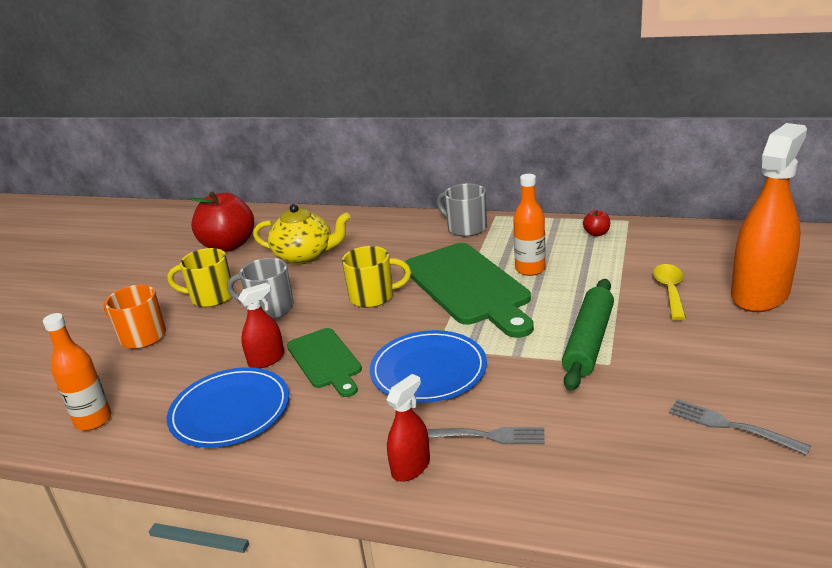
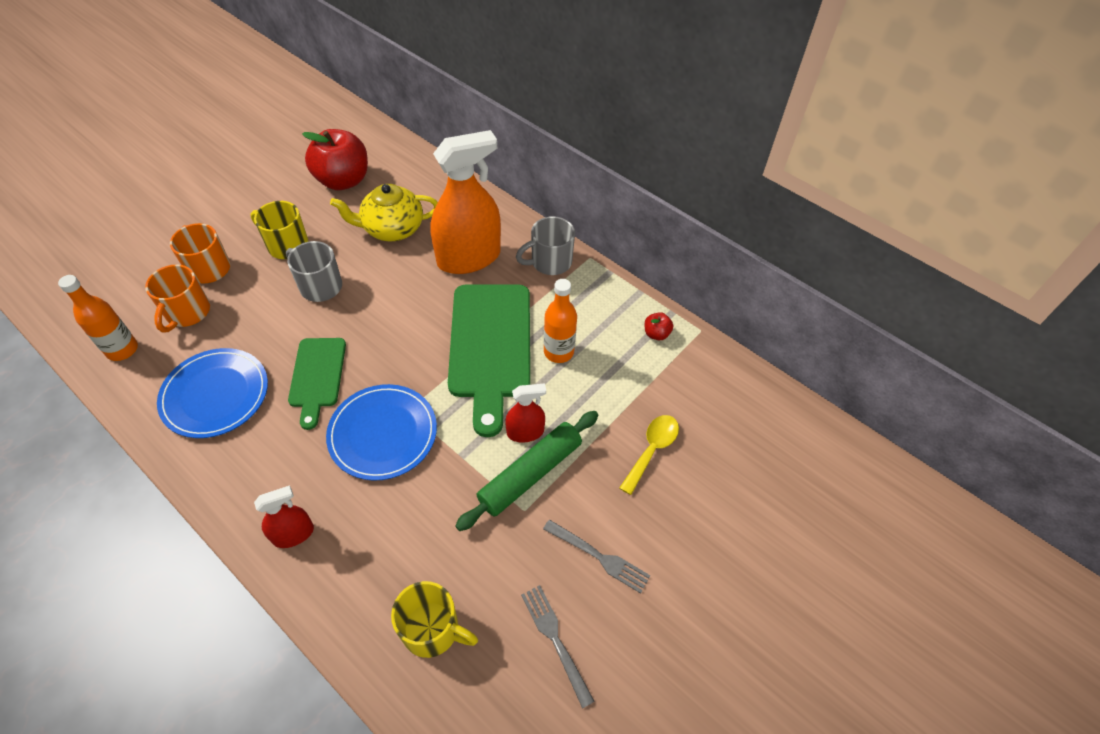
camera: 20 degrees right, 25 degrees up
(145, 371) = (187, 313): none -> orange mug
(266, 360) = (277, 350): red spray bottle -> red spray bottle (525, 432)
(305, 256) = (392, 229): yellow teapot -> yellow teapot turned 135 degrees clockwise
(373, 296) = (407, 316): yellow mug -> yellow mug (432, 629)
(465, 228) = (550, 262): grey mug -> grey mug turned 90 degrees counterclockwise
(485, 436) = (368, 534): grey fork -> grey fork (599, 557)
(760, 294) = (725, 500): orange spray bottle -> orange spray bottle (469, 258)

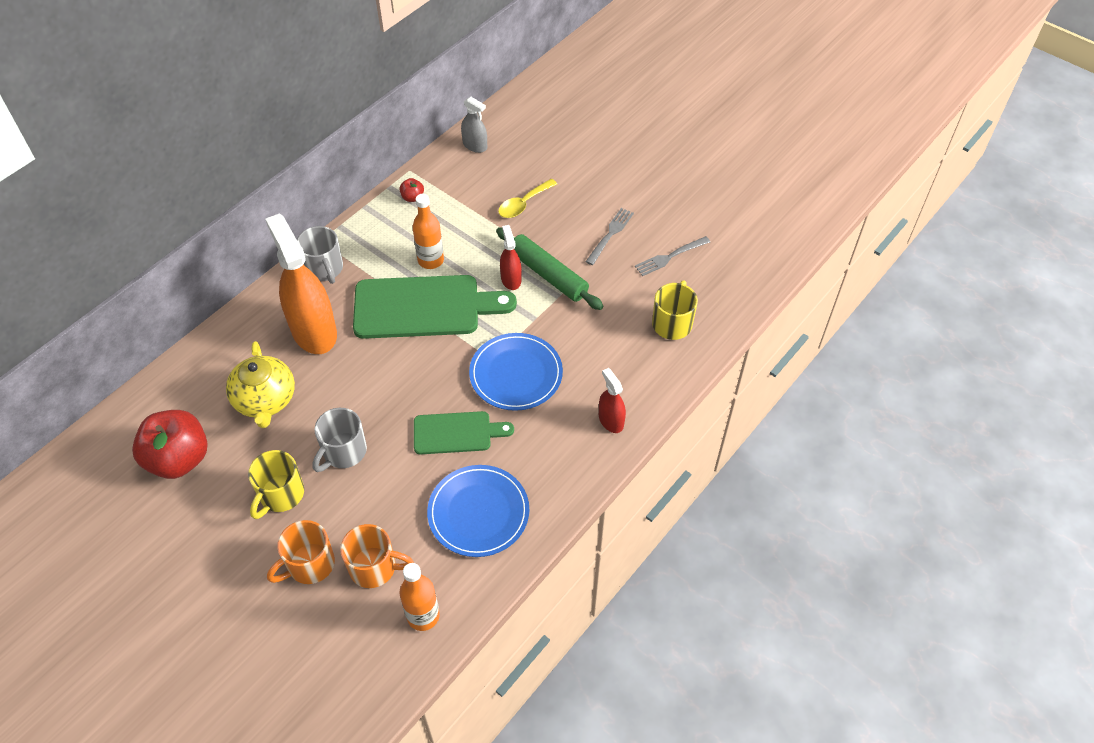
camera: 90 degrees left, 0 degrees up
(652, 450) = (523, 204): yellow spoon -> yellow spoon turned 75 degrees counterclockwise
(752, 397) = (475, 145): none -> grey spray bottle

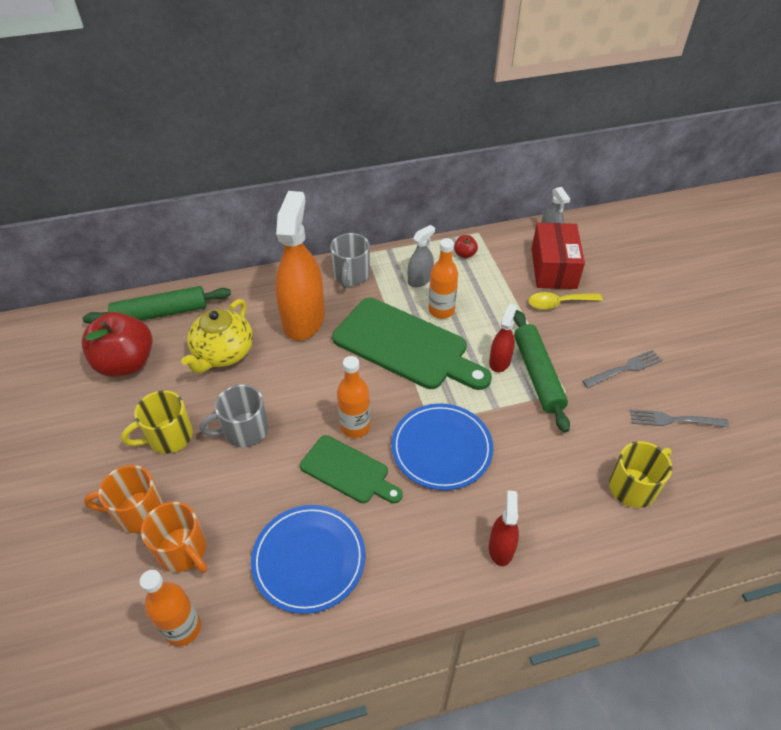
camera: 35 degrees right, 5 degrees down
(169, 397) = (161, 313): none -> green rolling pin
(390, 241) = (420, 280): none -> grey spray bottle
(434, 396) = (355, 426): none -> orange bottle
(498, 174) = (553, 268): none -> red box

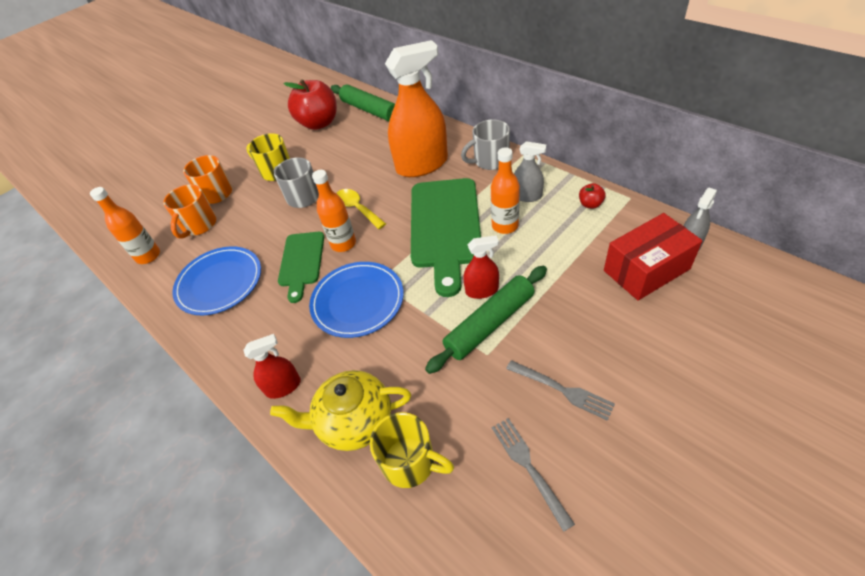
camera: 65 degrees right, 0 degrees up
(223, 353) = (358, 151): yellow teapot -> yellow teapot (354, 421)
(558, 303) = (600, 296): yellow spoon -> yellow spoon (357, 208)

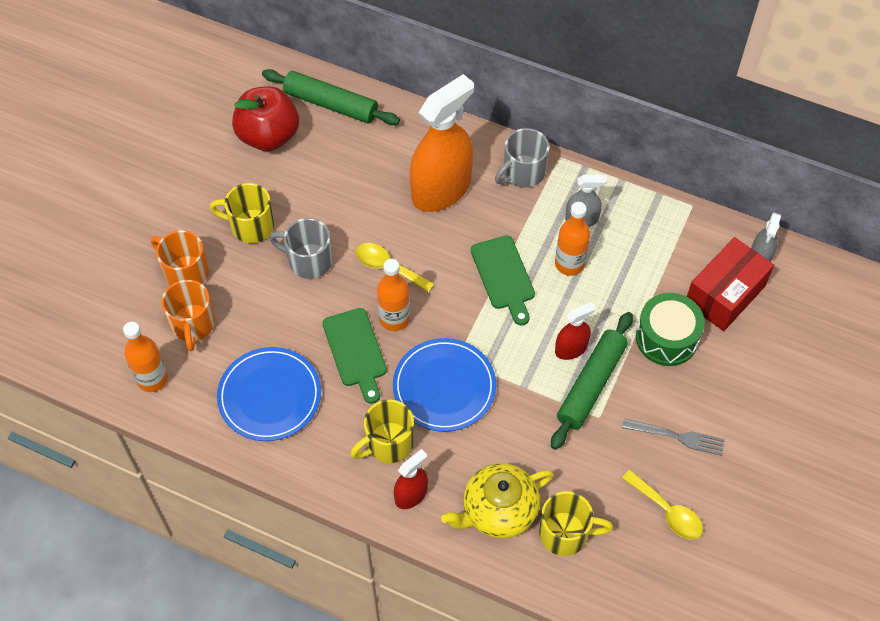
camera: 25 degrees left, 10 degrees up
(288, 337) = (388, 443): none -> yellow mug
(445, 227) = (504, 276): green cutting board -> green cutting board, size x0.57
(529, 467) = (667, 511): grey fork -> yellow spoon
(577, 297) = (666, 338): none -> green drum
(590, 204) = (652, 220): red apple -> none

